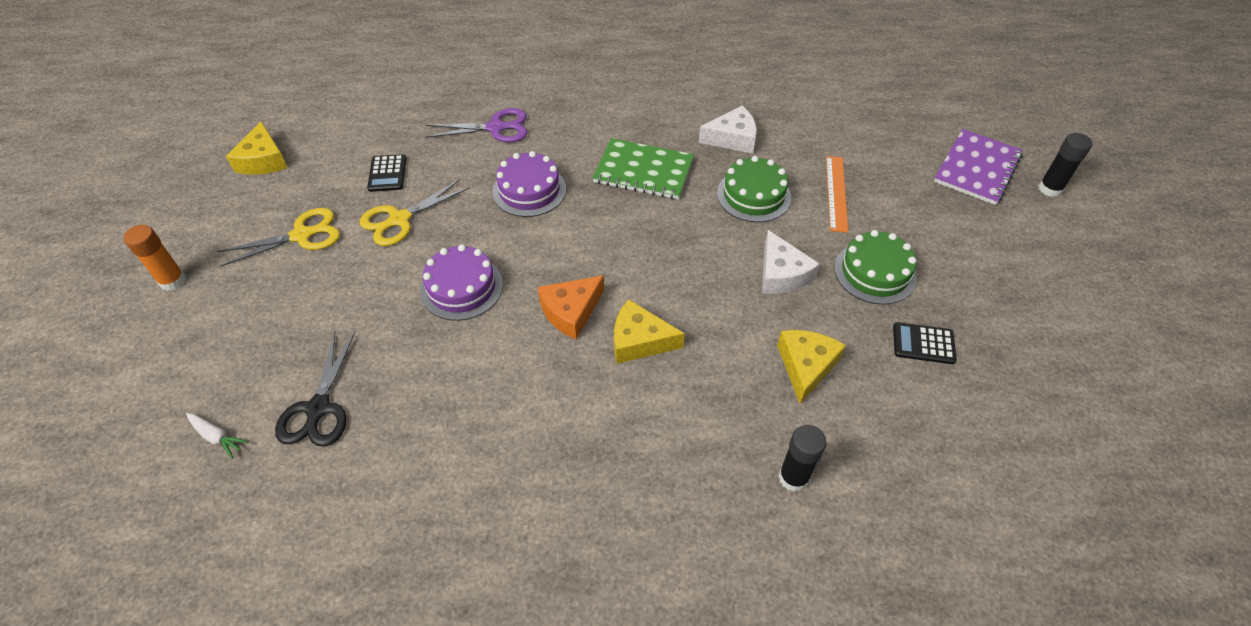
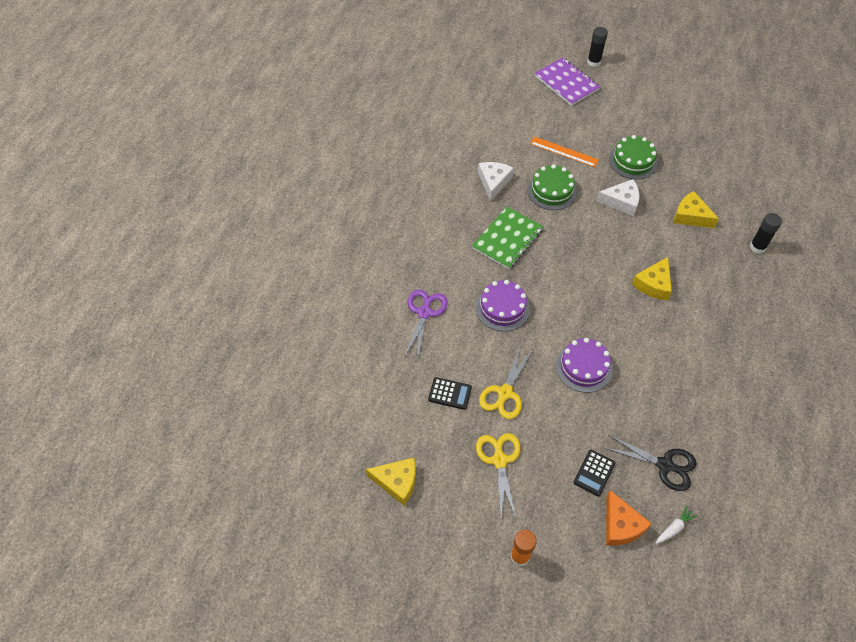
camera: 70 degrees left, 5 degrees up
(399, 220) = (505, 393): yellow scissors -> yellow scissors turned 45 degrees clockwise
(571, 311) = (621, 312): orange cheese -> orange cheese (621, 525)
(923, 344) = (688, 162): black calculator -> black calculator (594, 473)

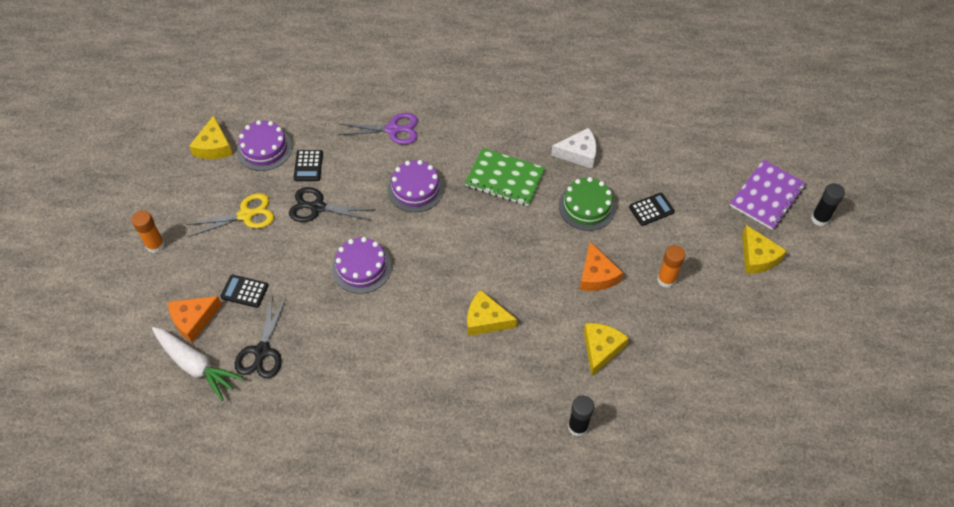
camera: 75 degrees right, 0 degrees up
(415, 431) = (264, 149): none -> purple cake
(505, 393) = (317, 207): yellow scissors -> black scissors
(564, 152) = (651, 209): orange ruler -> black calculator
(621, 104) = (757, 257): none -> yellow cheese
(621, 202) = (596, 275): white cheese -> orange cheese
(633, 161) = (666, 279): green cake -> orange glue stick
(674, 528) = (196, 365): white carrot -> white carrot, size x2.14

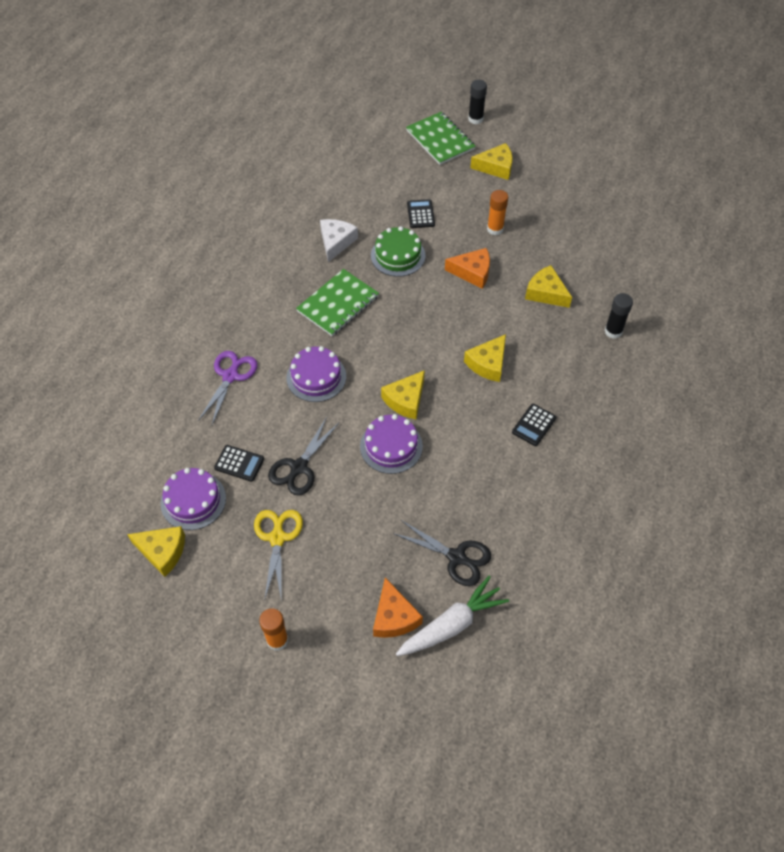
camera: 70 degrees left, 0 degrees up
(244, 291) = (377, 559): black calculator -> black calculator (534, 425)
(416, 264) = (406, 400): none -> yellow cheese
(767, 196) = (440, 140): purple notebook -> green notebook

